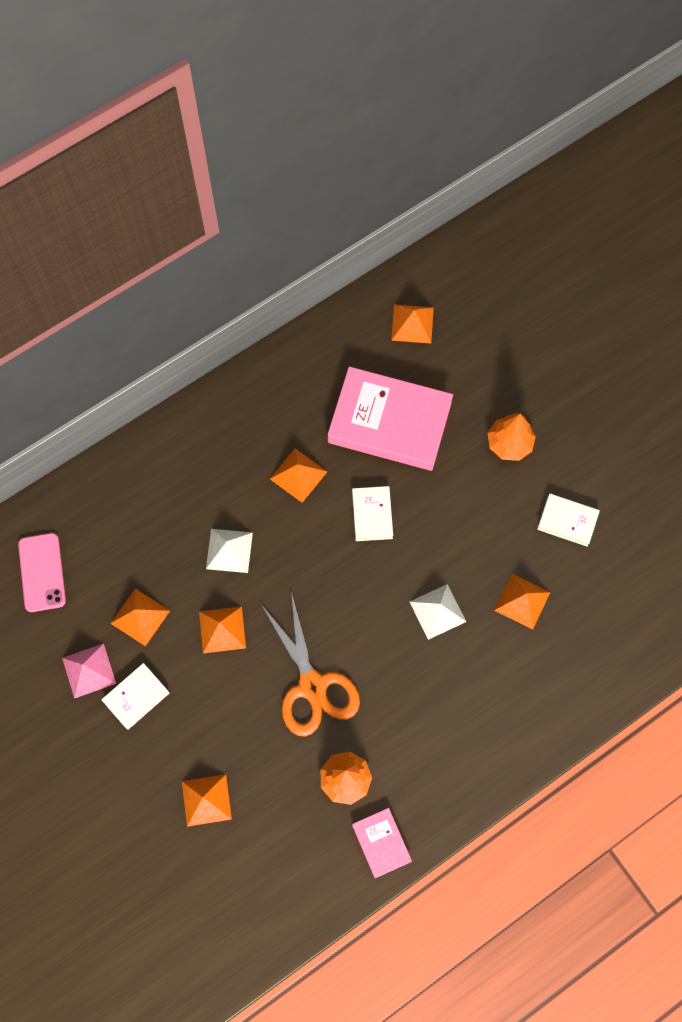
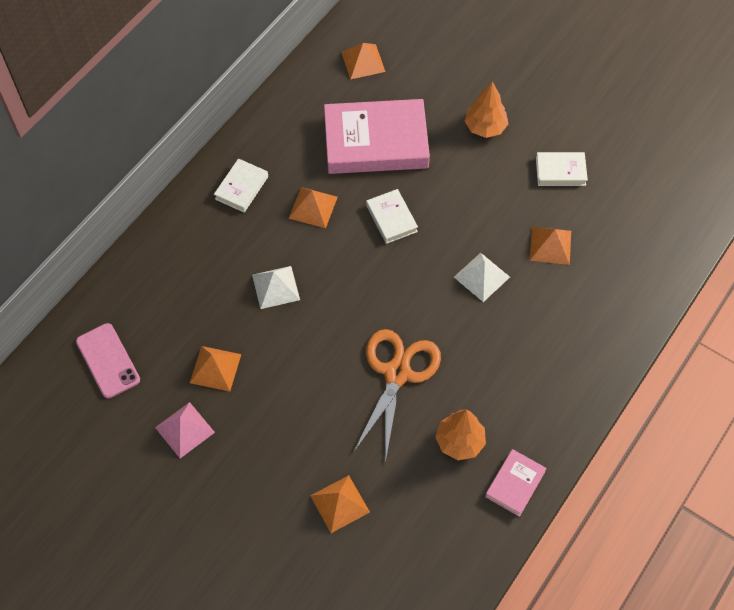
camera: 20 degrees left, 10 degrees down
(136, 697) = (238, 437): white book -> white book (241, 188)
(222, 629) = (296, 354): orange pyramid -> none
(312, 686) = (397, 373): orange scissors -> orange scissors turned 120 degrees counterclockwise
(381, 843) = (515, 484): pink book -> pink book turned 75 degrees clockwise

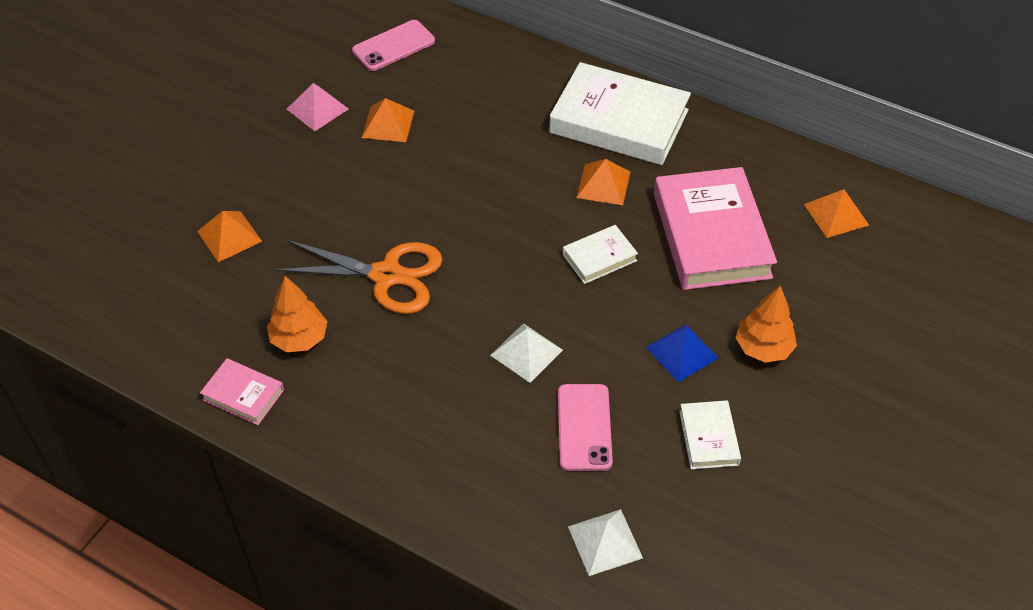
camera: 85 degrees right, 10 degrees down
(241, 188) = (619, 121): white book -> white book, size x2.11
(275, 287) = (491, 162): white pyramid -> white pyramid (605, 542)
(486, 177) = (681, 352): none -> blue pyramid
(550, 245) = (584, 427): orange pyramid -> pink phone

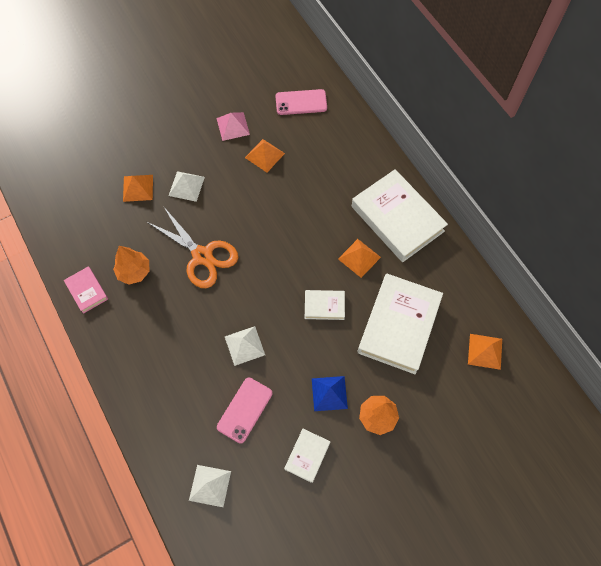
camera: 30 degrees right, 15 degrees up
(301, 204) = (186, 186): none -> white pyramid
(711, 235) = (399, 325): pink book -> white book

